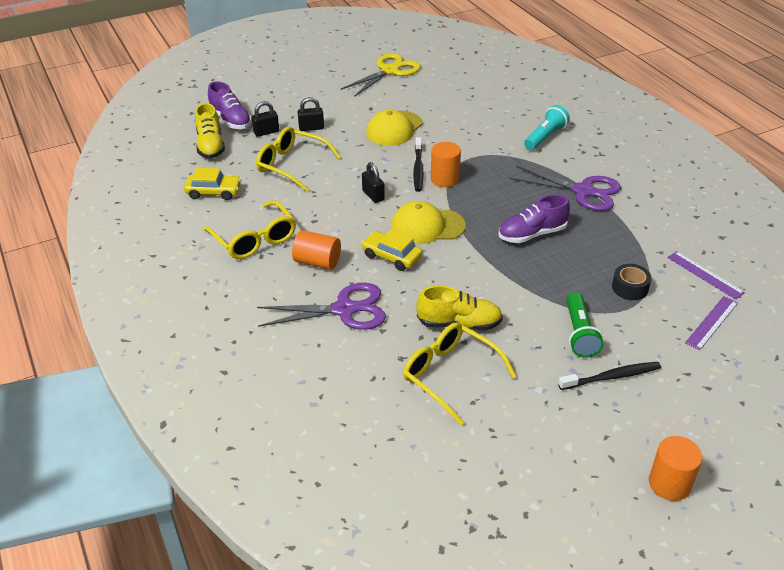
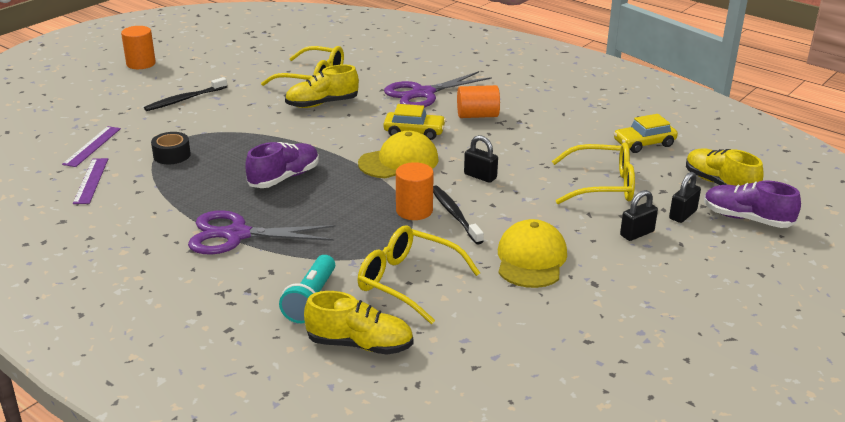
camera: 155 degrees right, 10 degrees down
(254, 239) = (552, 118): yellow glasses -> yellow glasses (408, 282)
(389, 71) = (639, 364): yellow scissors -> none
(526, 109) = (360, 344): none -> yellow shoe
(579, 334) = (215, 117): green flashlight -> none
(705, 275) = (91, 180): purple ruler -> purple ruler turned 60 degrees clockwise

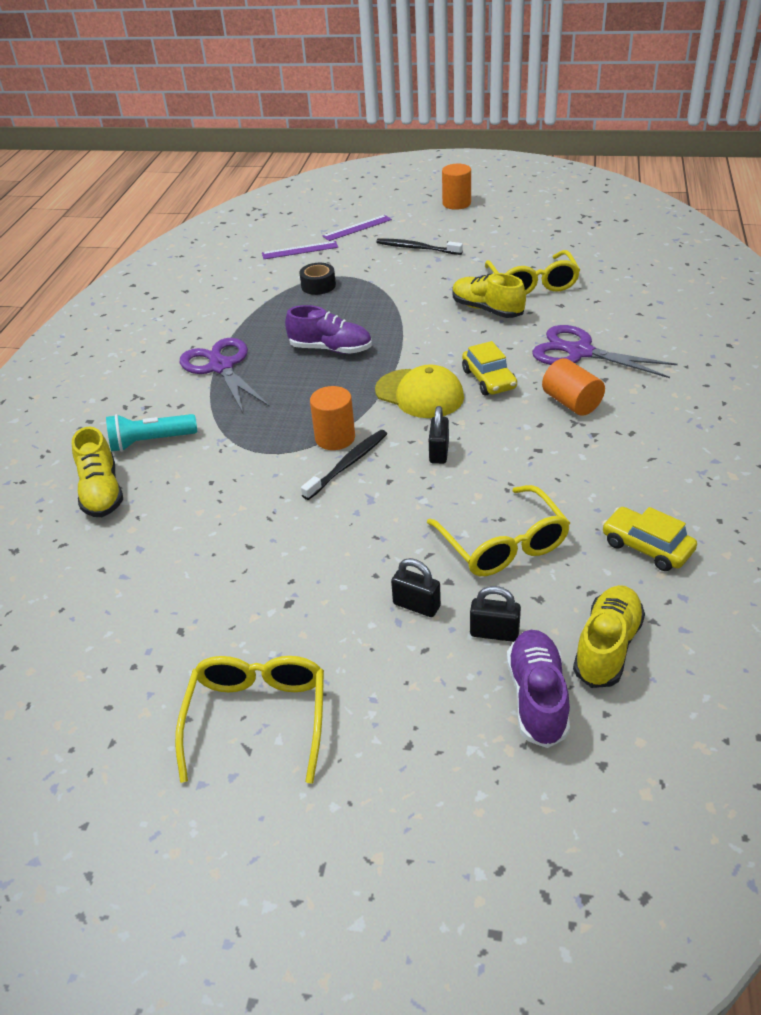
camera: 65 degrees right, 10 degrees up
(91, 180) = (249, 274): purple ruler -> purple ruler (357, 228)
(408, 282) = (210, 481): yellow glasses -> yellow glasses (257, 718)
(531, 259) = (302, 543): yellow cap -> none

